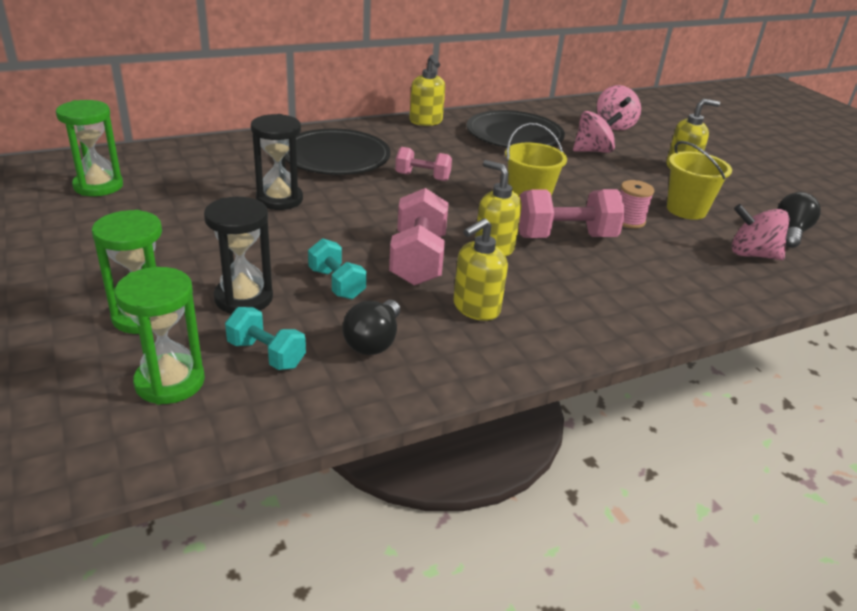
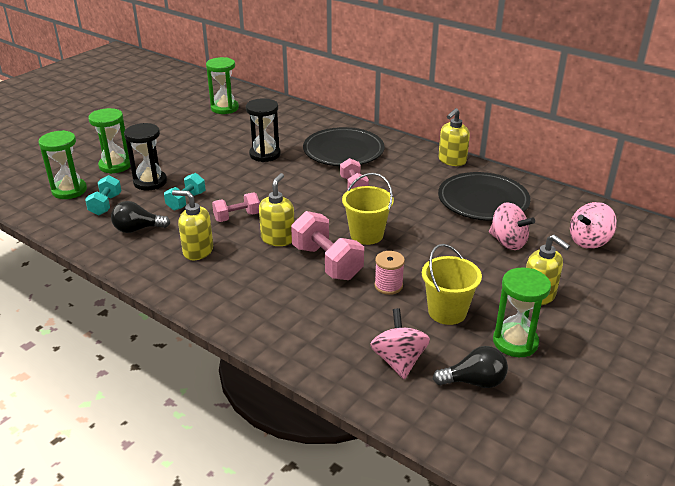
camera: 65 degrees right, 0 degrees up
(418, 260) = (237, 217): pink dumbbell -> pink dumbbell, size x0.61
(742, 199) = (515, 342): none -> green hourglass

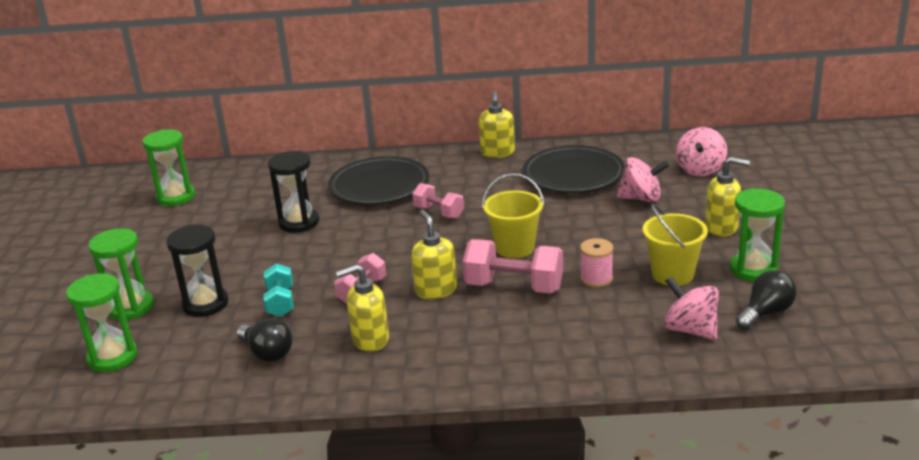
camera: 35 degrees left, 5 degrees down
(105, 205) = (187, 349): turquoise dumbbell -> none
(137, 229) = (267, 353): black light bulb -> black light bulb turned 90 degrees counterclockwise

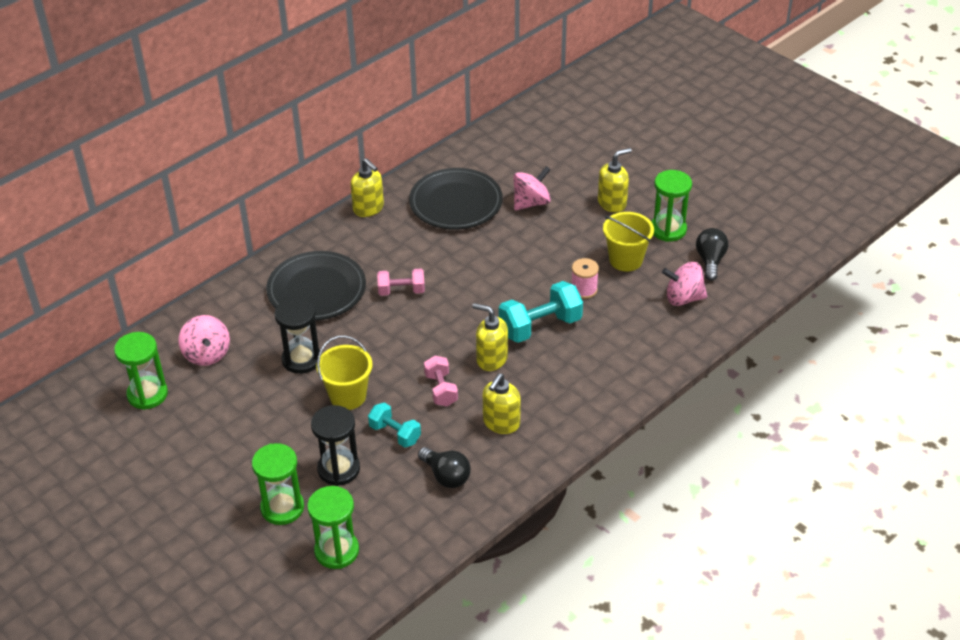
camera: 45 degrees left, 15 degrees up
(267, 353) = (446, 476): black light bulb -> black light bulb turned 45 degrees clockwise
(514, 287) = (540, 326): pink dumbbell -> turquoise dumbbell
(515, 248) = (498, 293): yellow bucket -> yellow bucket (348, 396)
(700, 170) = (540, 154): pink spinning top -> pink spinning top (207, 354)

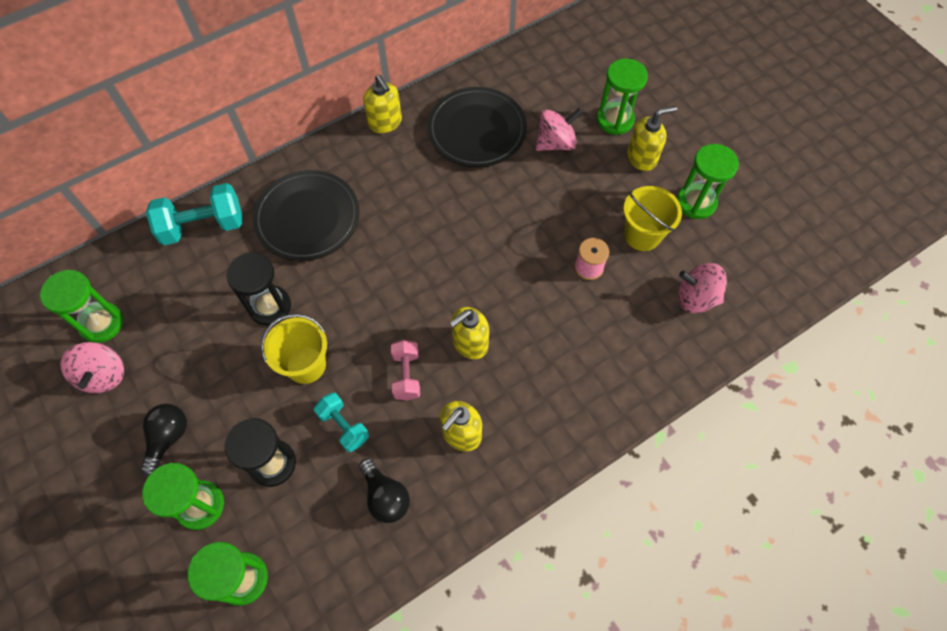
camera: 10 degrees right, 20 degrees up
(207, 354) = (175, 281): pink spinning top -> pink spinning top (103, 375)
(401, 291) = (394, 235): pink dumbbell -> none
(491, 359) = (469, 343): yellow soap dispenser -> yellow soap dispenser turned 75 degrees counterclockwise
(540, 326) = (531, 309): turquoise dumbbell -> turquoise dumbbell (203, 226)
(581, 178) = (615, 120): none -> green hourglass
(710, 261) = (735, 252): black light bulb -> black light bulb (168, 438)

